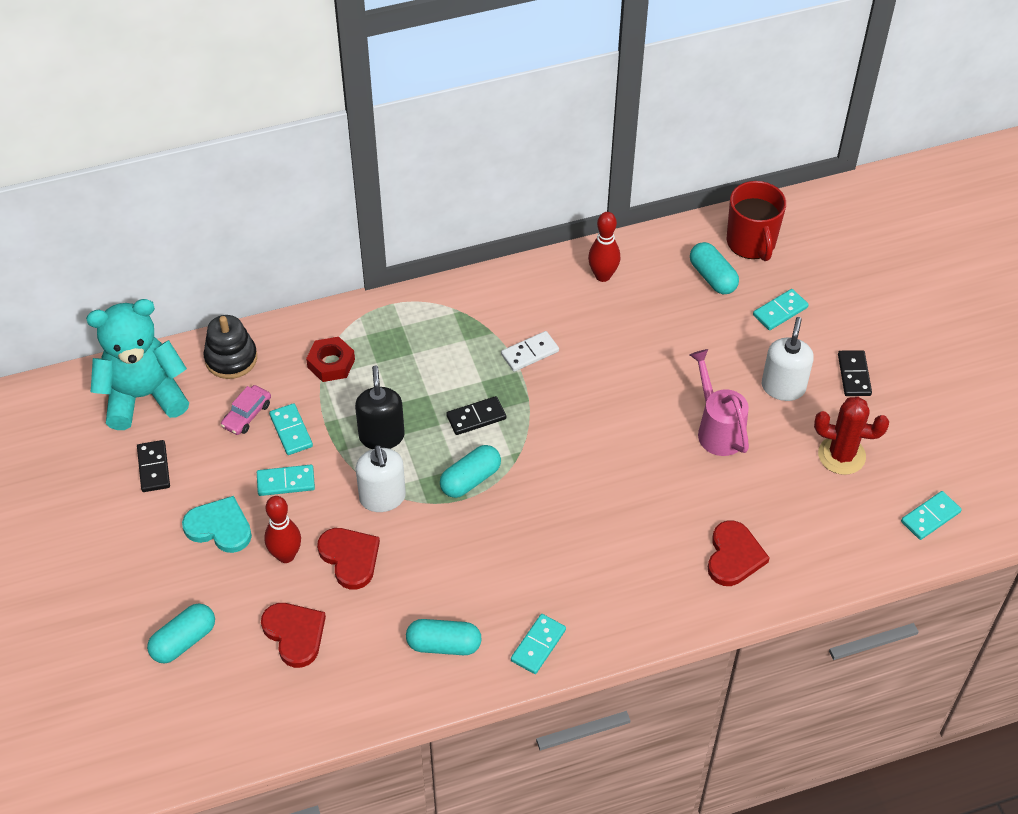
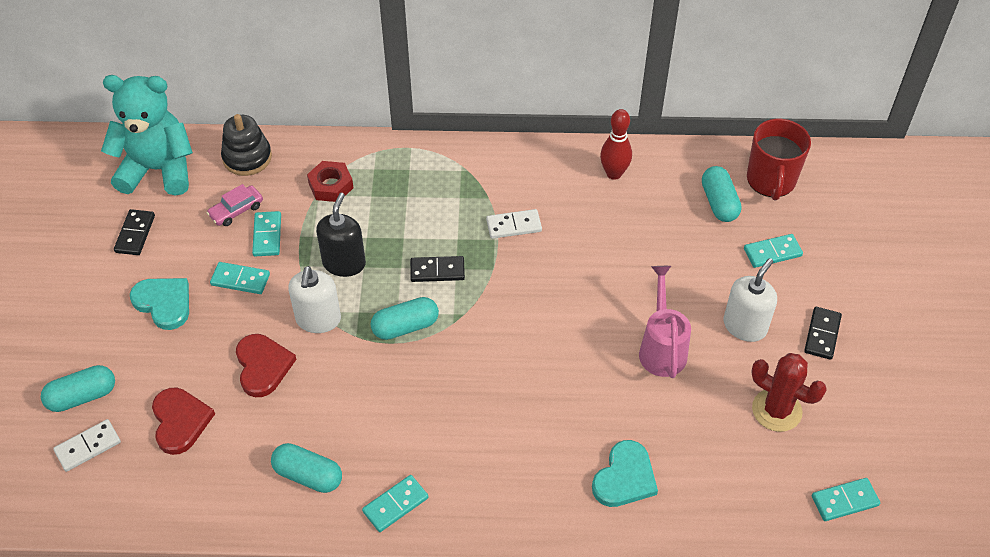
camera: 20 degrees right, 0 degrees up
(215, 686) = (88, 447): none -> white domino
(286, 555) = (208, 346): red bowling pin -> none
(734, 556) = (624, 477): red heart -> turquoise heart

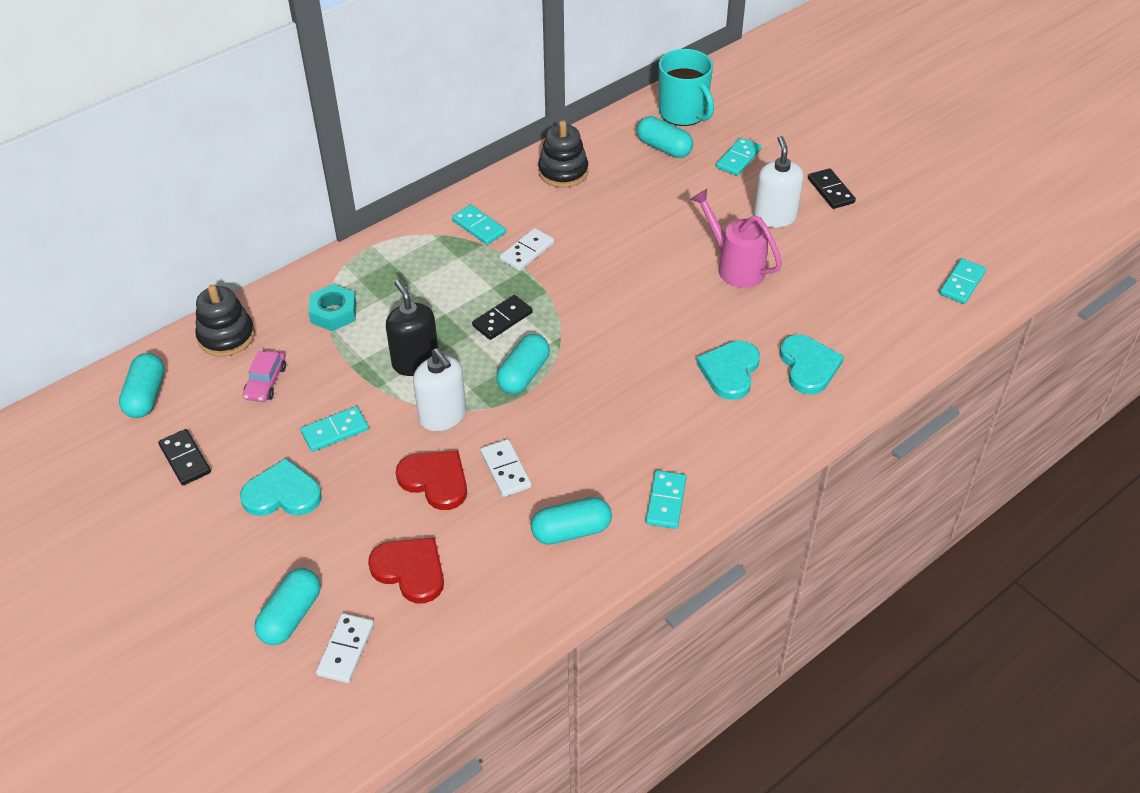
camera: 40 degrees left, 5 degrees down
(158, 170) = (146, 396): turquoise teddy bear -> turquoise capsule
(267, 235) = (319, 383): turquoise domino -> turquoise domino (479, 227)
(315, 393) = (505, 470): none -> white domino
(331, 186) = (333, 313): red nut -> turquoise nut
(557, 435) = (730, 371): none -> turquoise heart
(614, 173) = (563, 172): red bowling pin -> black stacking toy
(771, 180) = (683, 113): red mug -> turquoise mug
(776, 410) = (857, 256): red cactus -> none

